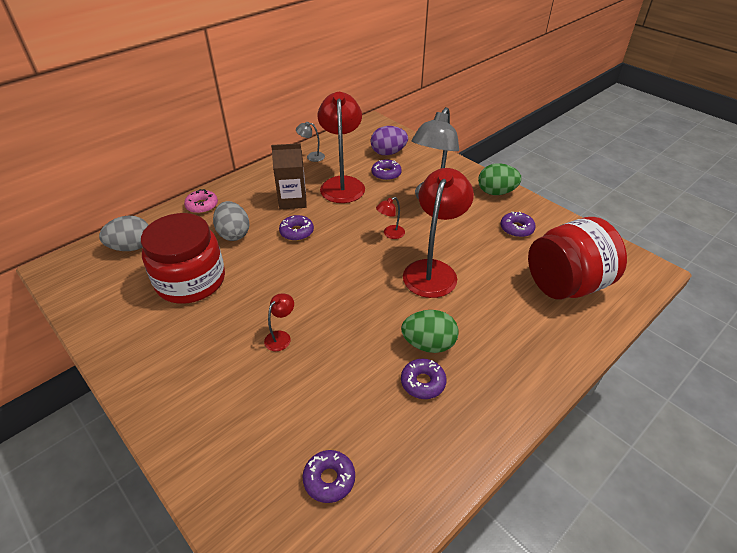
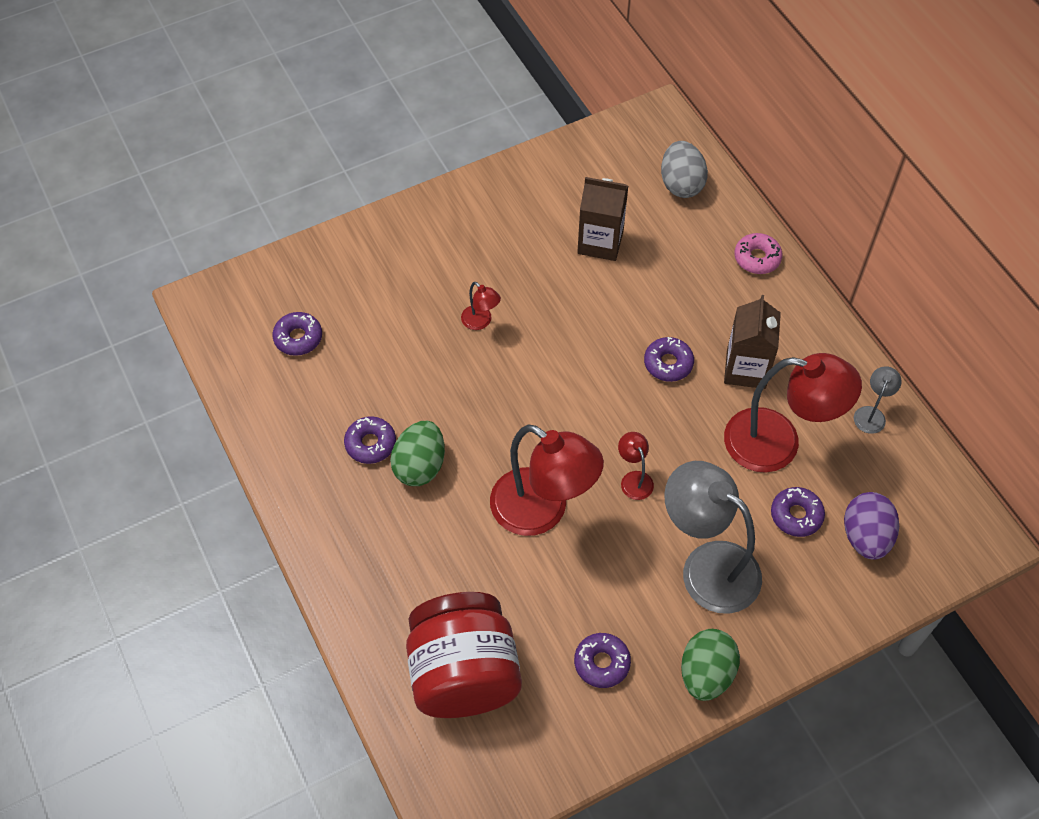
camera: 105 degrees right, 15 degrees up
(191, 281) = (600, 242): red jar -> brown carton
(234, 234) = (682, 291): grey egg -> none

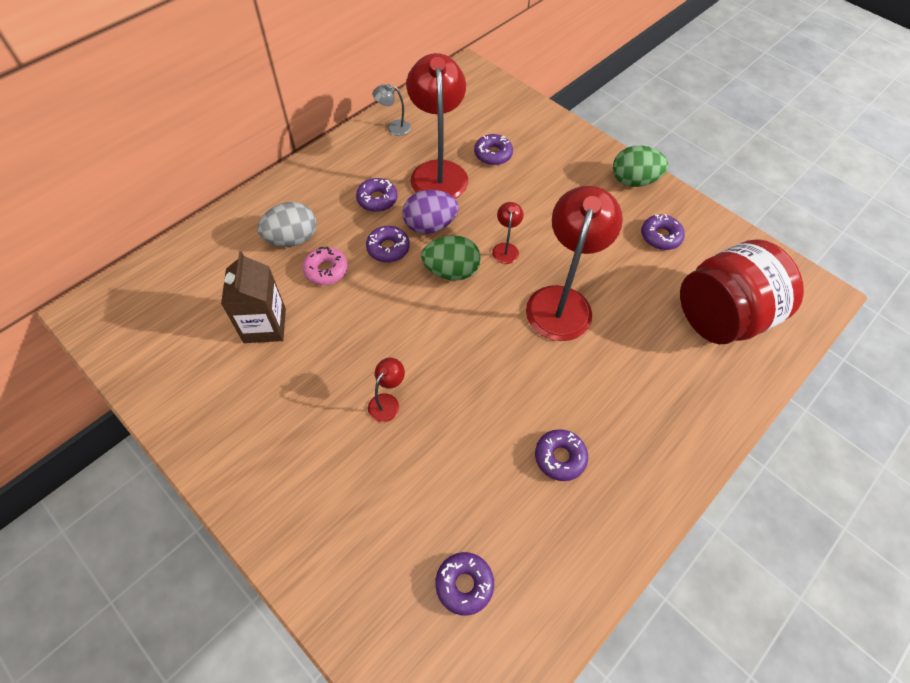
camera: 110 degrees left, 0 degrees up
(420, 466) = (563, 406): green egg -> green egg (451, 271)
(634, 479) = (505, 248): red lamp -> red lamp turned 135 degrees clockwise
(681, 184) = (180, 277): grey egg -> grey egg (292, 239)
(707, 566) = (556, 193): grey lamp -> none
(746, 369) = (377, 199): brown carton -> purple donut
(757, 258) = (261, 210): pink donut -> pink donut (326, 270)
(865, 537) = (493, 120): purple egg -> purple egg (430, 225)

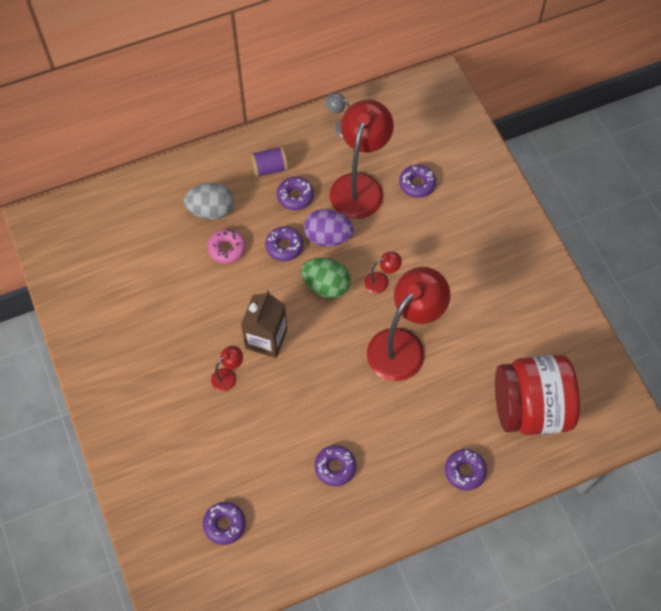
camera: 25 degrees right, 5 degrees up
(265, 325) = (162, 280): brown carton -> brown carton (266, 339)
(338, 183) = (269, 168): none -> purple spool
(505, 248) = (381, 281): red lamp -> red lamp turned 45 degrees clockwise
(633, 181) = (531, 255): green egg -> none
(660, 236) = (523, 318): purple donut -> purple donut (465, 471)

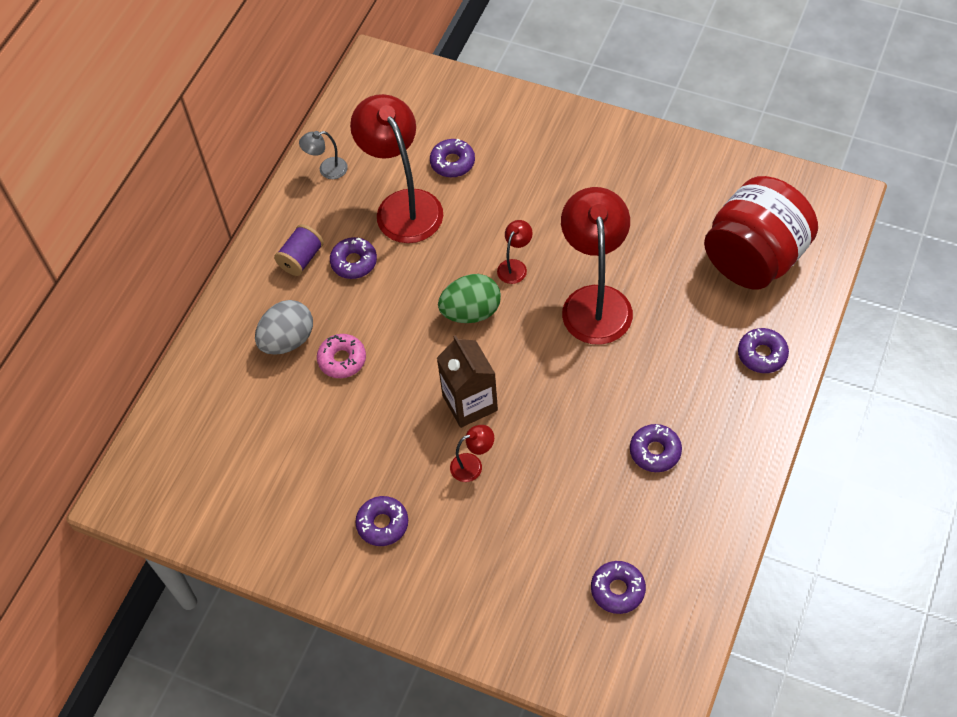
camera: 40 degrees left, 5 degrees down
(228, 376) = (473, 465): red lamp -> red lamp turned 60 degrees clockwise
(284, 246) = (394, 312): purple donut -> purple donut (382, 524)
(328, 237) = (425, 271): purple egg -> none

